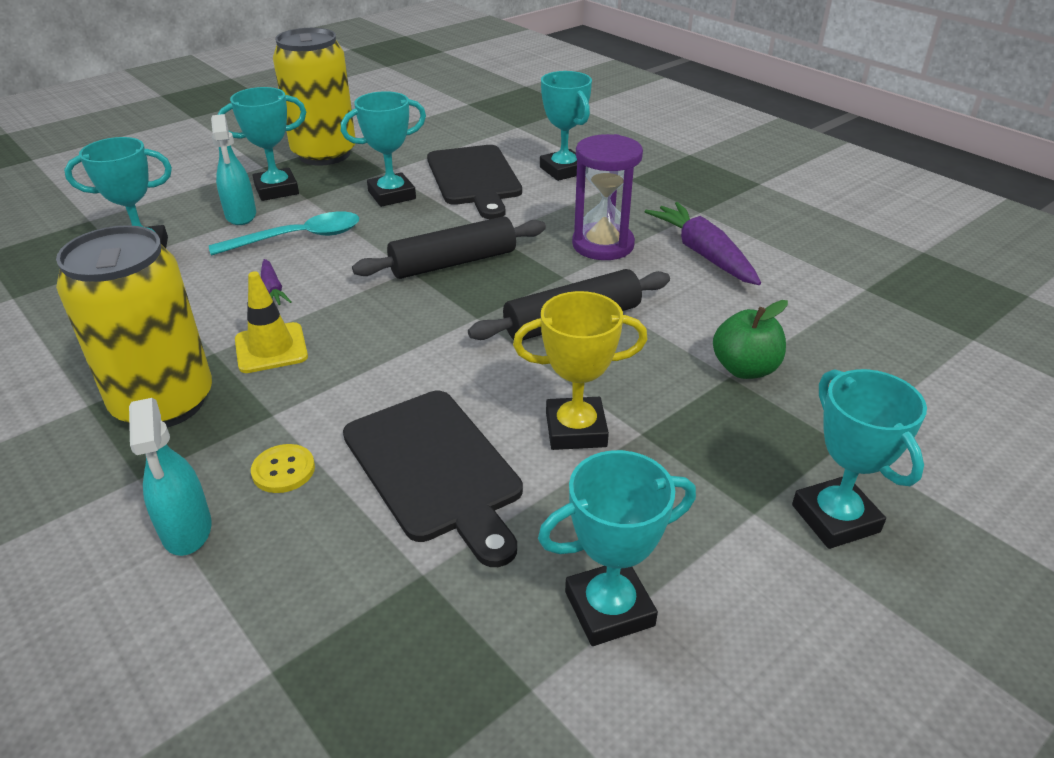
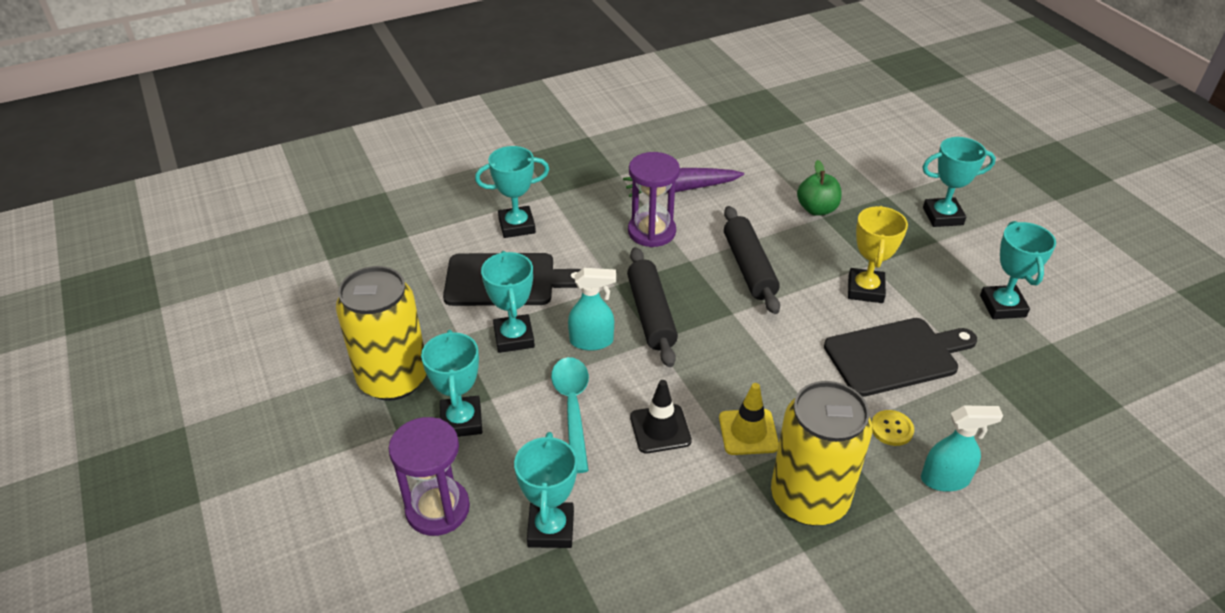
camera: 75 degrees left, 5 degrees up
(174, 197) = (437, 509): none -> purple hourglass
(241, 215) = (508, 450): turquoise spray bottle -> turquoise spray bottle (592, 341)
(273, 290) = (660, 429): purple carrot -> black traffic cone

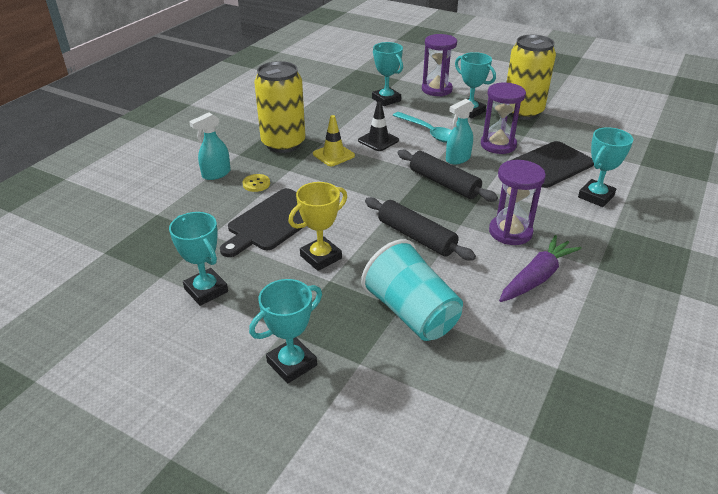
camera: 145 degrees right, 5 degrees down
(514, 337) = (498, 145): turquoise trophy -> purple hourglass
(817, 209) = (411, 313): green apple -> turquoise cup
(865, 289) = (321, 257): yellow trophy -> yellow trophy turned 75 degrees clockwise

